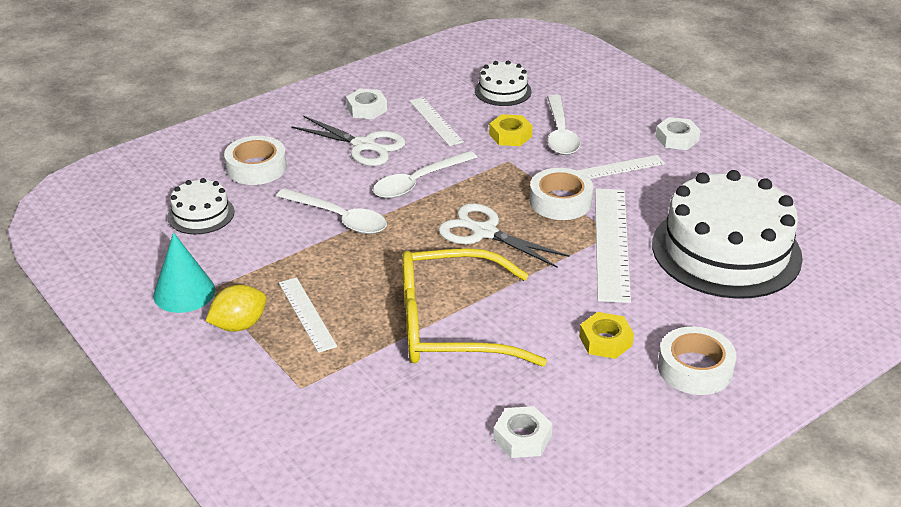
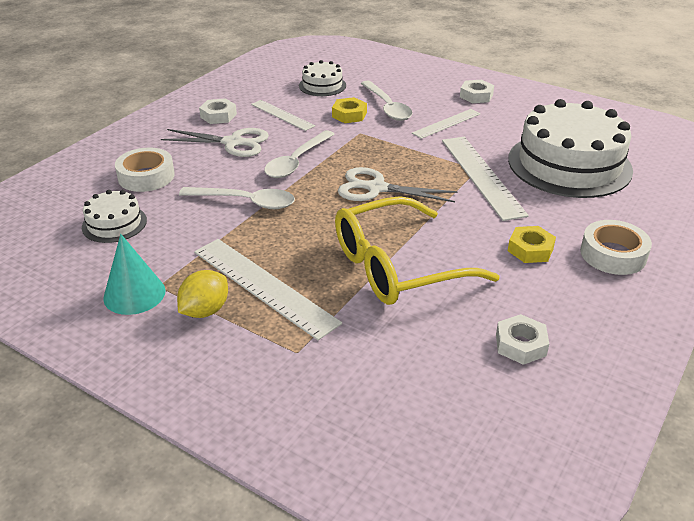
camera: 20 degrees left, 0 degrees up
(307, 314) = (264, 286): white ruler -> white ruler, size x1.69
(560, 201) = (421, 154): white tape -> none

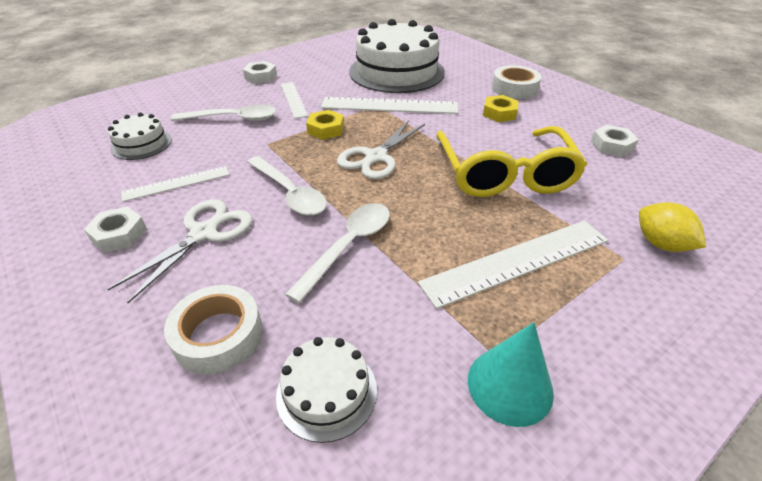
camera: 70 degrees left, 5 degrees up
(205, 310) = (553, 316): yellow lemon -> yellow lemon (660, 244)
(349, 115) = (225, 142): yellow nut -> yellow nut (326, 129)

